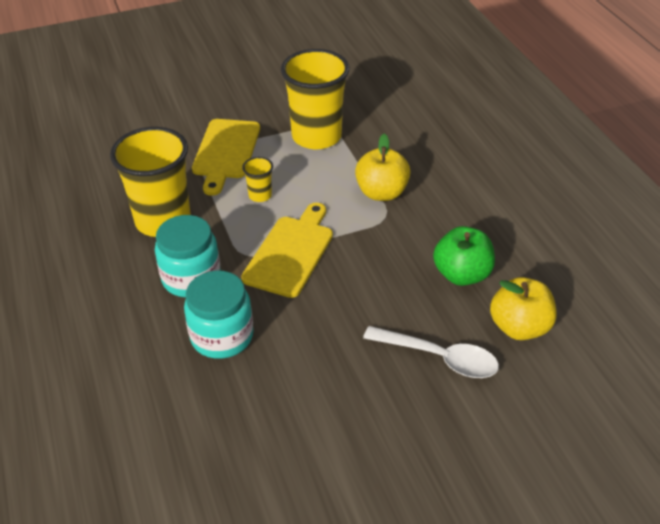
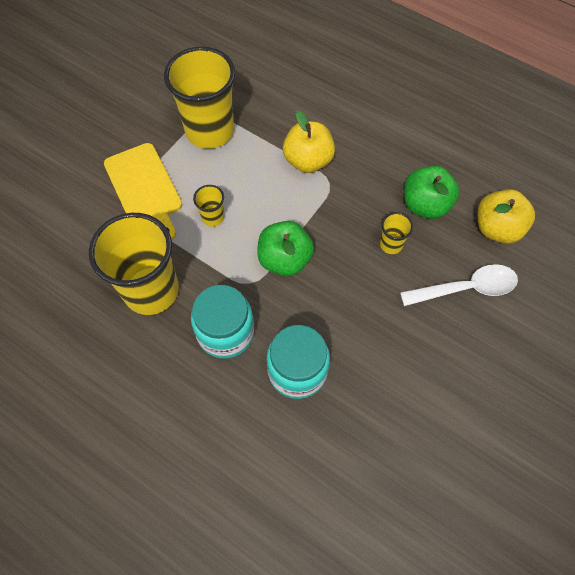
camera: 35 degrees left, 20 degrees up
(290, 252) = (284, 260): yellow cutting board -> green apple
(398, 288) = (391, 244): none -> yellow cup

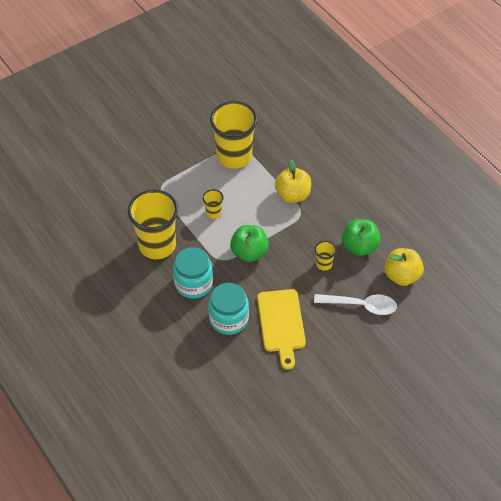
camera: 20 degrees right, 10 degrees down
(145, 188) = (176, 182): yellow cutting board -> yellow cutting board (281, 324)

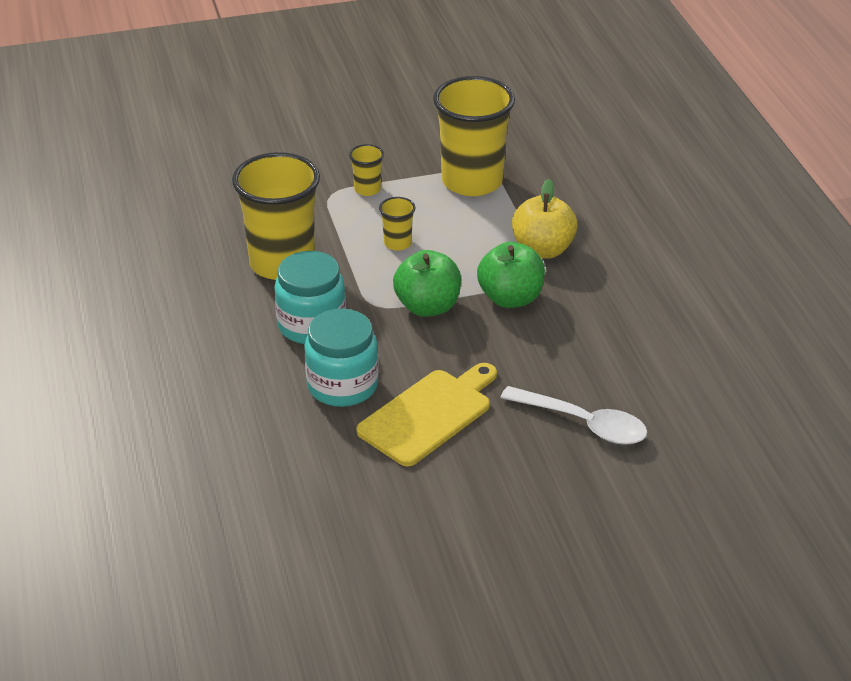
camera: 20 degrees right, 15 degrees down
(281, 324) = (429, 414): yellow cutting board -> yellow cutting board turned 150 degrees counterclockwise
(324, 264) = (547, 352): yellow cup -> yellow cup (367, 189)
(359, 246) = (623, 343): green apple -> green apple (510, 298)
(402, 276) = (680, 400): yellow apple -> none

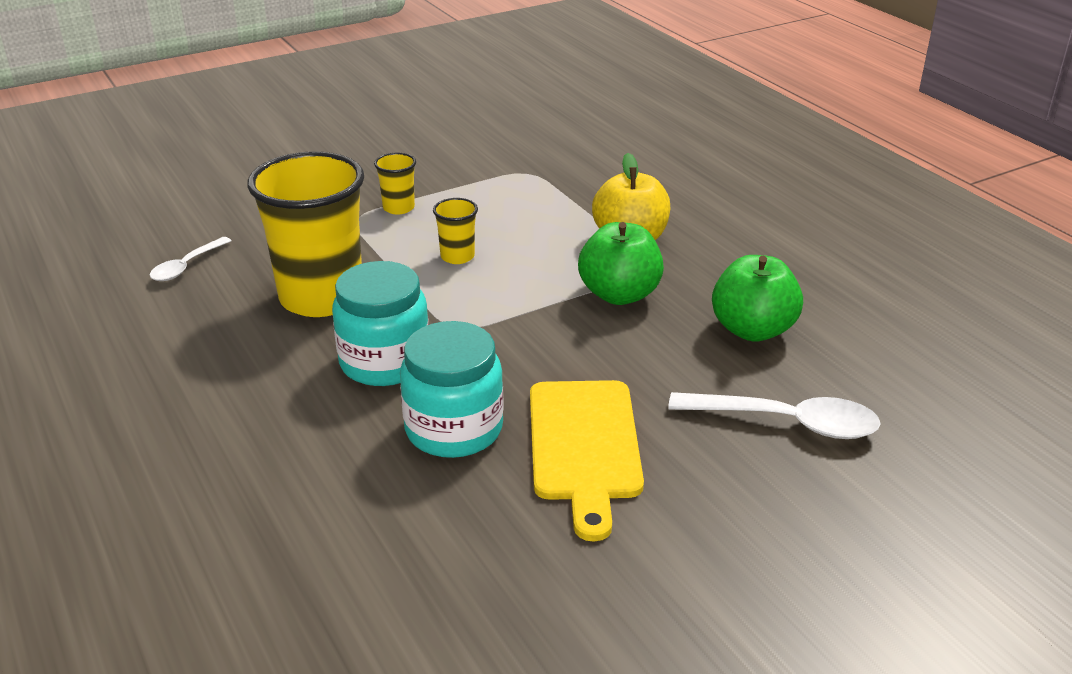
camera: 15 degrees left, 5 degrees down
(189, 219) = (186, 266): none -> white spoon
(427, 307) = (524, 318): green apple -> green apple (752, 330)
(429, 414) = (584, 446): yellow cutting board -> yellow cutting board turned 150 degrees clockwise
(472, 181) = (516, 185): yellow cup -> none

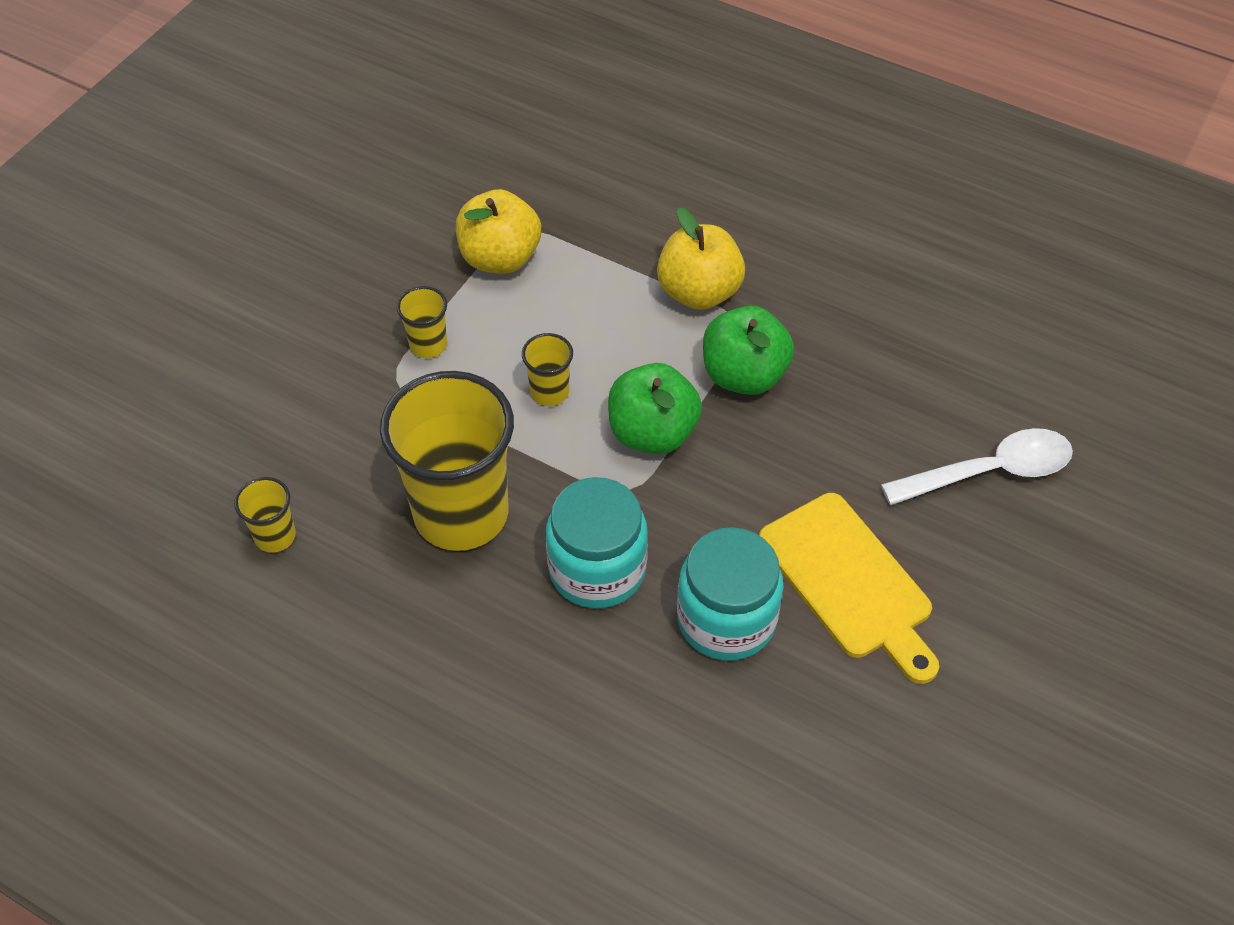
camera: 30 degrees left, 20 degrees up
(186, 266) = (275, 536): white spoon -> yellow cup
(497, 181) = (500, 258): none -> yellow apple
(752, 330) = (890, 369): green apple -> green apple (652, 433)

